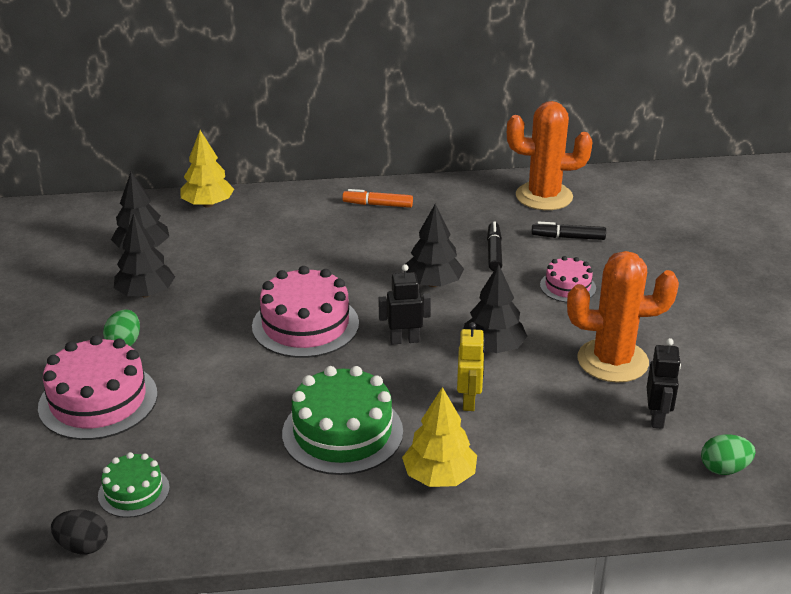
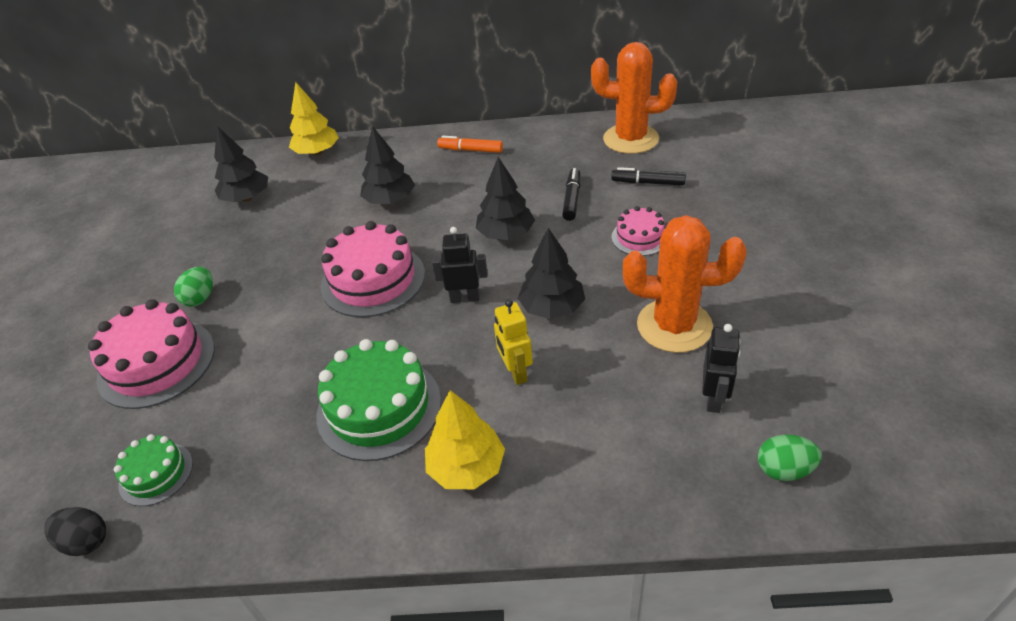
camera: 10 degrees right, 10 degrees up
(146, 293) = (236, 245): black tree -> black tree (390, 200)
(469, 401) = (515, 372): yellow robot -> yellow robot turned 150 degrees clockwise

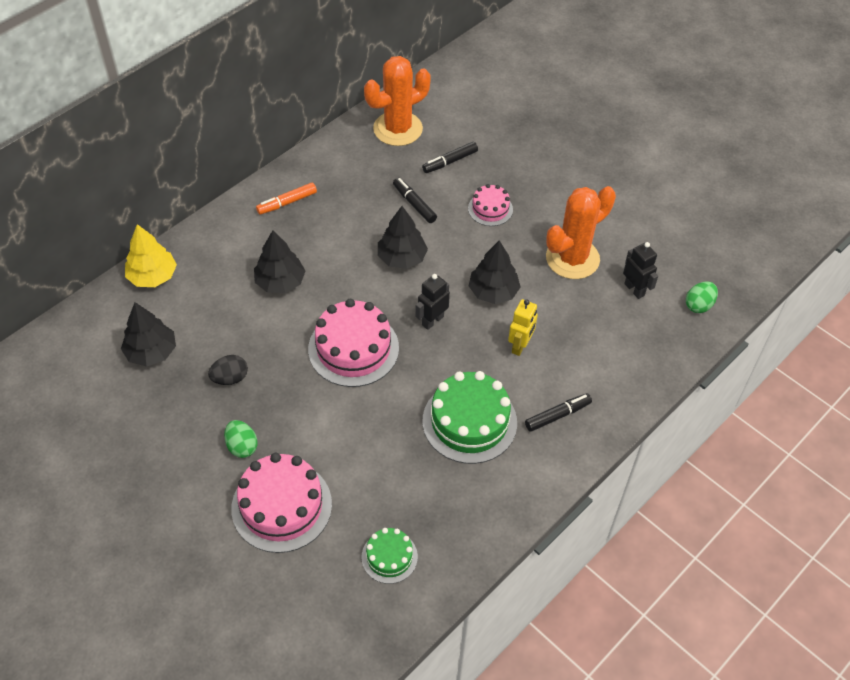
camera: 50 degrees left, 10 degrees up
(86, 541) = (404, 617): black egg -> black egg (230, 378)
(466, 467) = (557, 415): yellow tree -> black marker
(515, 372) = (520, 346): yellow robot -> yellow robot turned 90 degrees counterclockwise

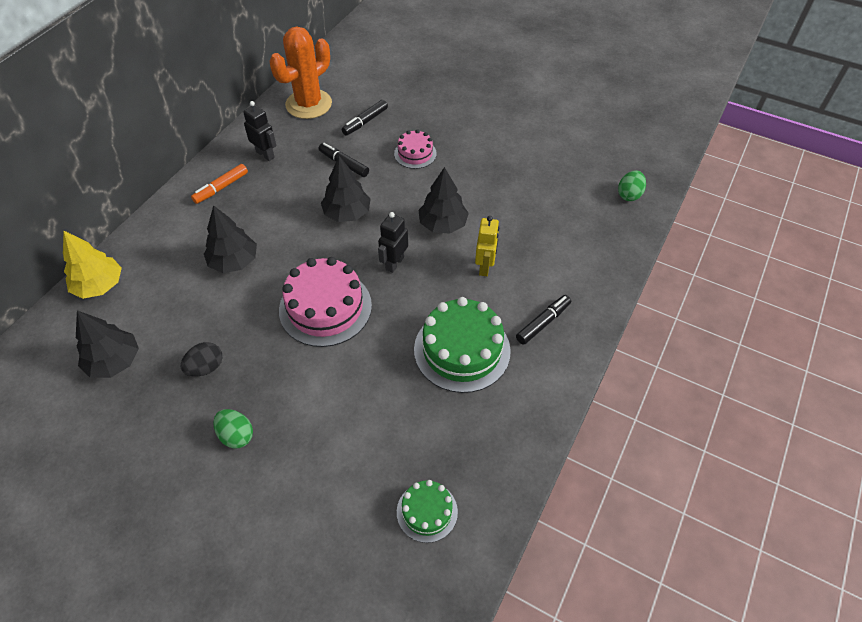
camera: 15 degrees left, 0 degrees up
(281, 506) = (296, 488): pink cake -> none
(572, 258) = (504, 180): orange cactus -> none
(634, 289) = (568, 194): black robot -> black robot (265, 154)

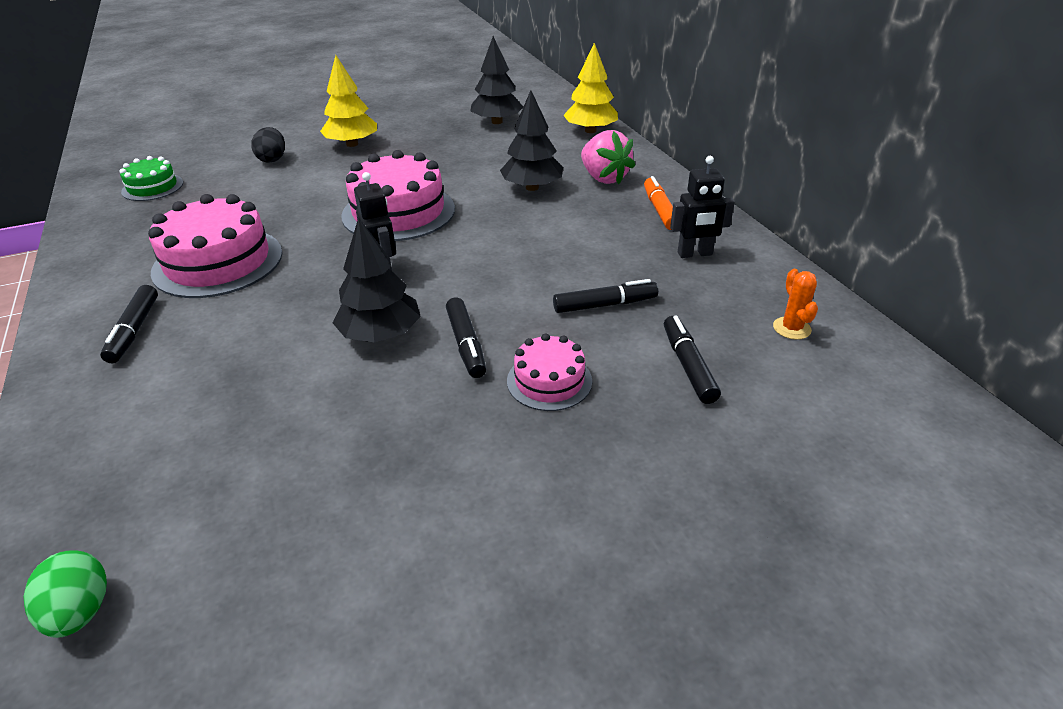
camera: 130 degrees right, 15 degrees down
(191, 233) = (604, 178): none -> pink strawberry
(206, 367) = (431, 148): black egg -> black egg (272, 159)
(236, 435) = (352, 144): green egg -> yellow tree
(308, 104) = (791, 328): orange cactus -> orange cactus, size x0.40
(347, 213) = (507, 271): black tree -> none
(419, 191) = (466, 344): none -> black marker
(462, 350) = (218, 262): green cake -> pink cake
(485, 267) = (268, 331): yellow robot -> none

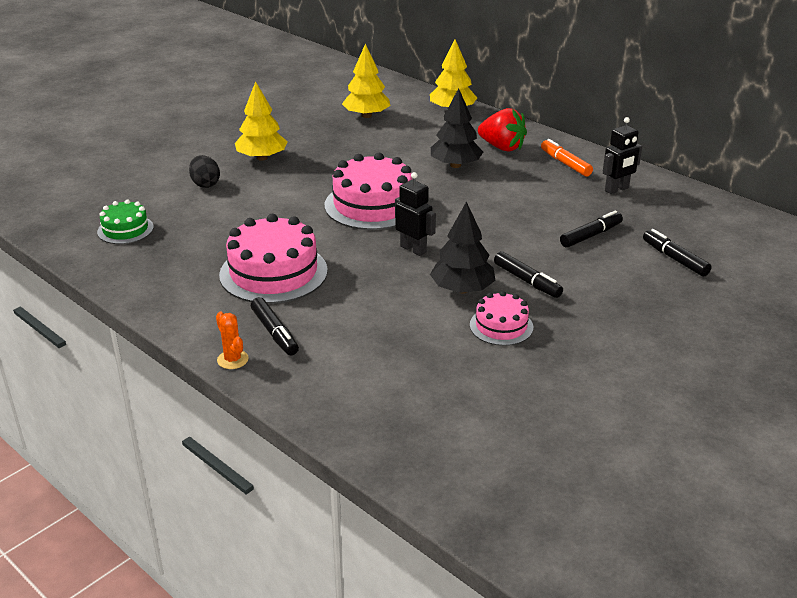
camera: 25 degrees left, 5 degrees down
(80, 611) = (464, 474): green egg -> none
(497, 122) = (366, 116): black tree -> yellow tree
(549, 381) = (602, 288): pink cake -> pink cake (501, 326)
(604, 178) = (502, 147): pink strawberry -> red strawberry
(791, 328) = (714, 223): orange cactus -> orange cactus (232, 359)

